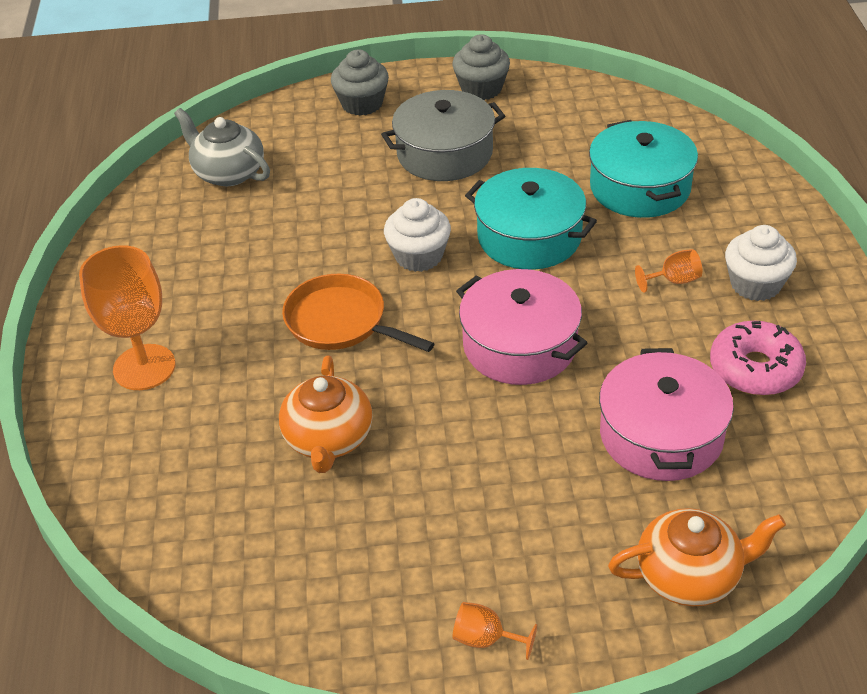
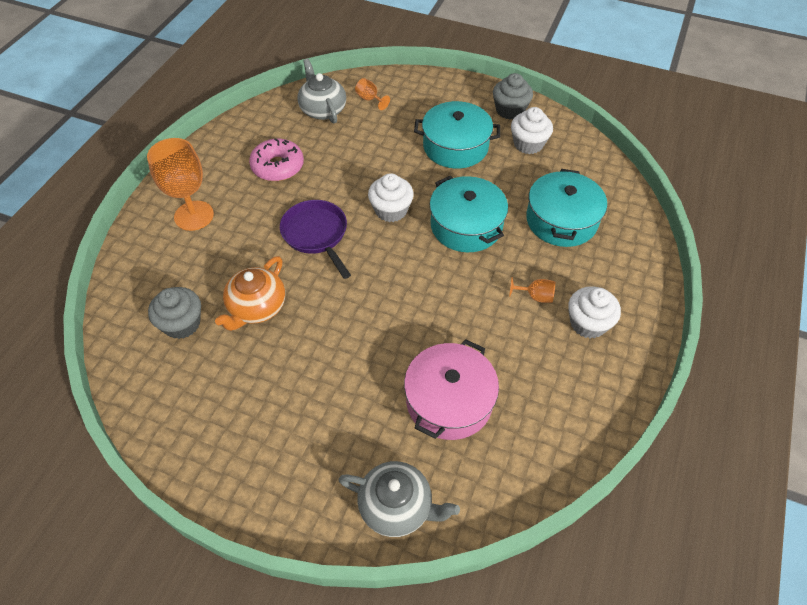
camera: 25 degrees right, 10 degrees up
(341, 322) = (316, 235): orange pan -> purple pan
(362, 104) = (430, 93): grey cupcake -> grey cupcake (182, 324)
(444, 153) = (455, 146): grey pot -> turquoise pot
(485, 639) = (250, 482): orange goblet -> orange goblet (370, 99)
(519, 345) = (407, 297): pink pot -> none
(534, 118) = (528, 144): none -> white cupcake
(690, 575) = (397, 506): orange teapot -> grey teapot
(755, 369) = (543, 384): pink donut -> pink donut (278, 166)

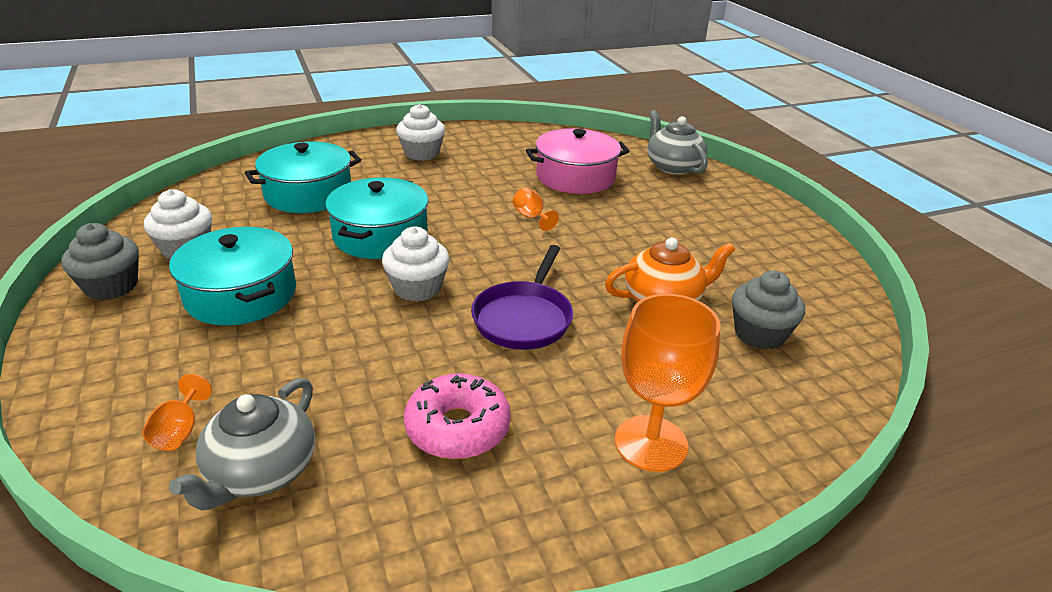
camera: 135 degrees left, 20 degrees down
(535, 296) = (424, 178): orange goblet -> orange goblet (531, 217)

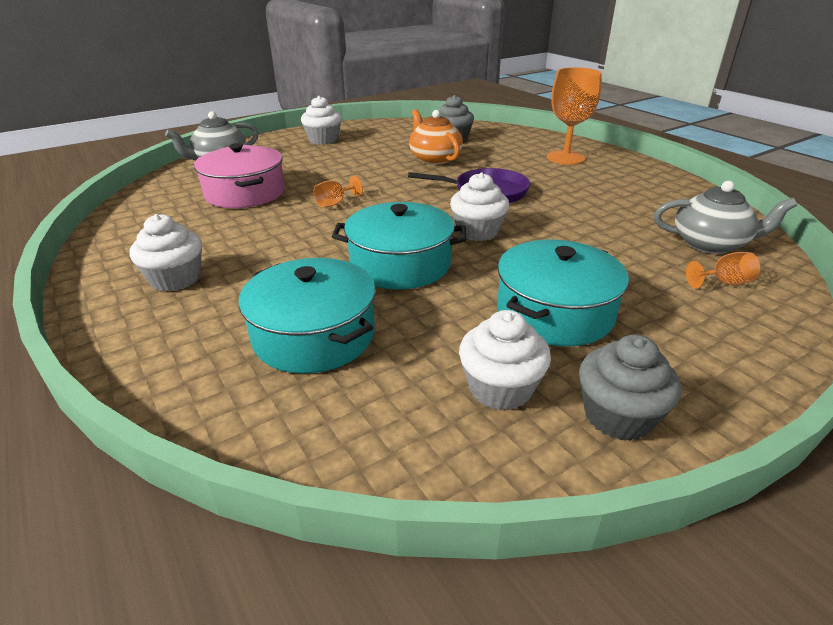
camera: 100 degrees left, 0 degrees up
(457, 428) = (607, 198): pink donut -> none
(750, 225) = (323, 140): none -> white cupcake

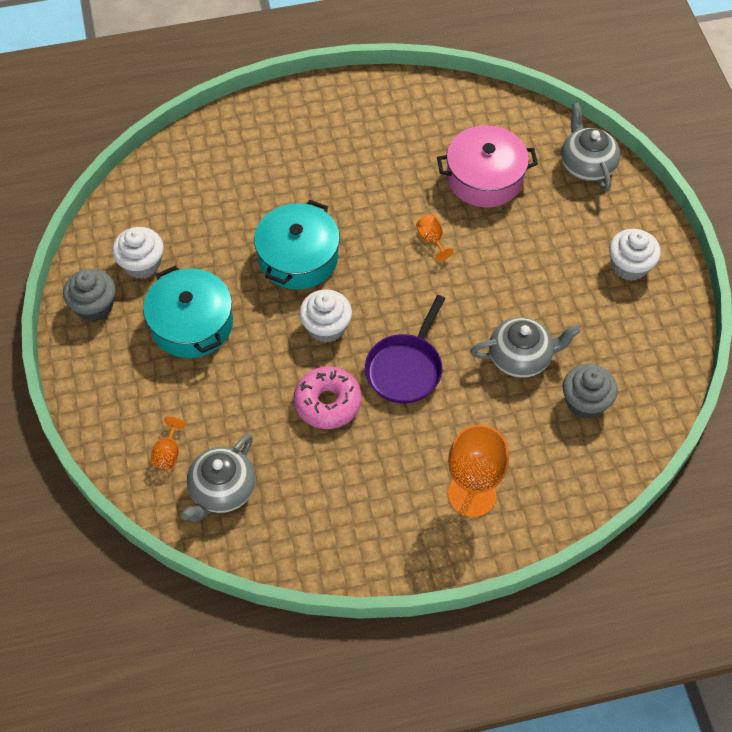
camera: 110 degrees right, 25 degrees up
(175, 279) = (340, 128): white cupcake -> none
(314, 335) = (235, 191): turquoise pot -> none
(434, 158) = (521, 357): orange teapot -> grey teapot
(557, 215) = (328, 403): none -> pink donut

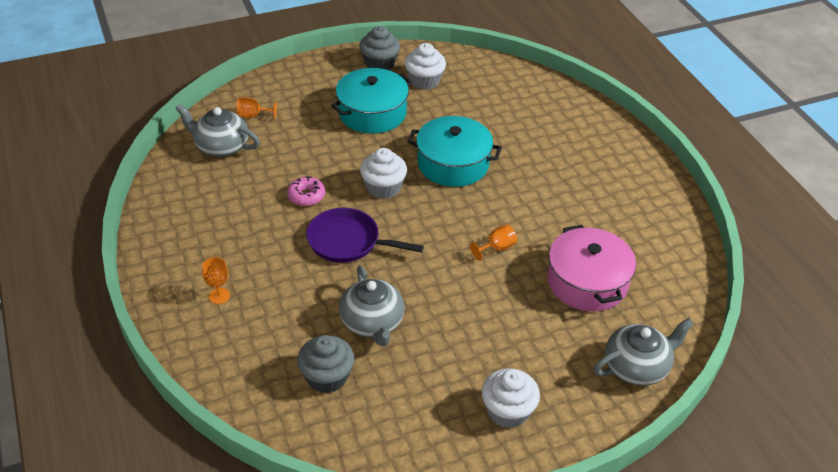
camera: 80 degrees right, 15 degrees down
(328, 403) = (306, 196): pink donut -> pink donut, size x0.64
(472, 494) = (219, 296): orange goblet -> orange goblet, size x0.47

